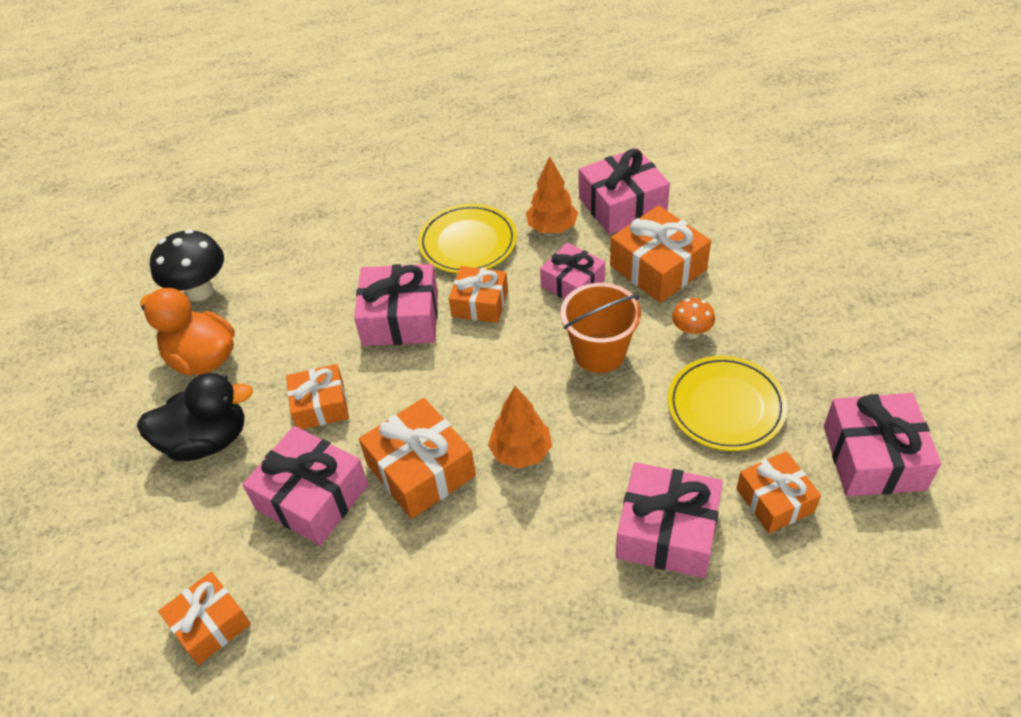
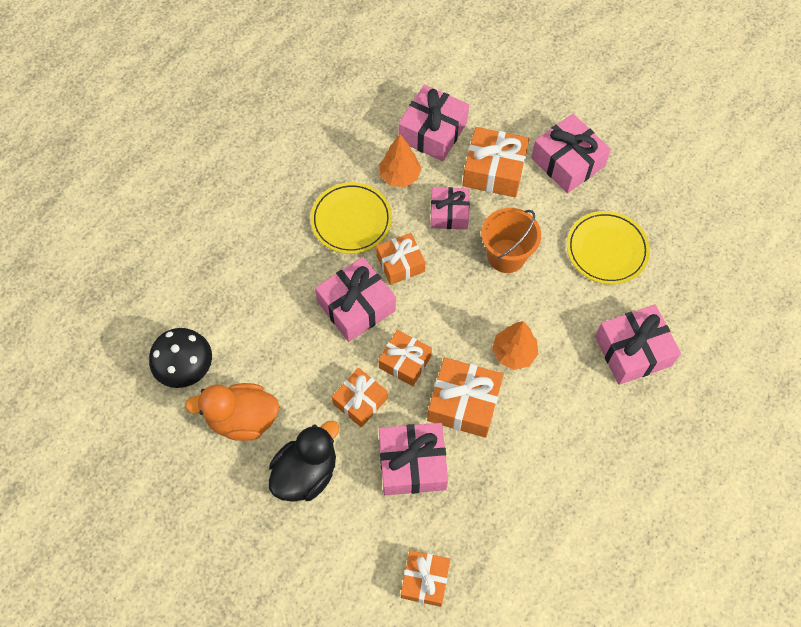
camera: 40 degrees left, 15 degrees up
(691, 333) = (550, 209): orange mushroom -> none
(775, 500) = (674, 295): orange gift -> orange gift (405, 362)
(873, 457) = (706, 235): pink gift -> pink gift (567, 162)

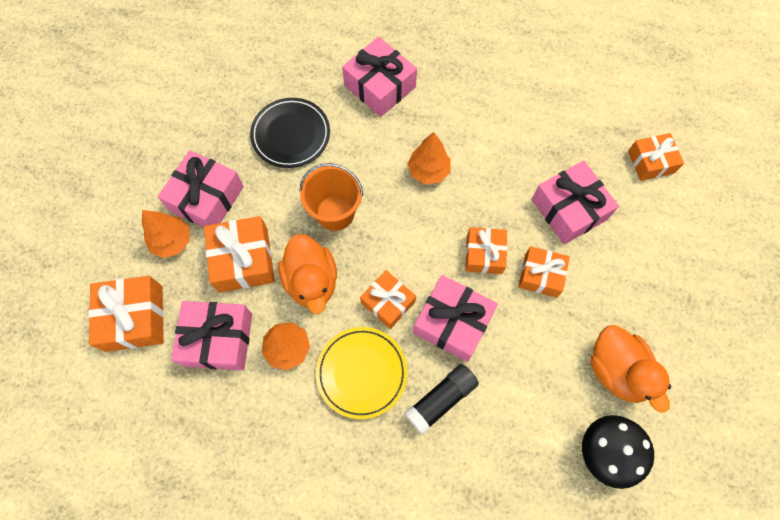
camera: 115 degrees left, 5 degrees up
(298, 268) = (441, 399): none -> black glue stick
(306, 473) = (628, 290): black duck -> none
(449, 213) = (311, 281): pink gift -> orange duck
(464, 403) = (494, 192): orange gift -> orange gift (134, 318)
(536, 125) = (172, 241): none -> orange tree
(606, 250) = (291, 135): yellow plate -> black plate

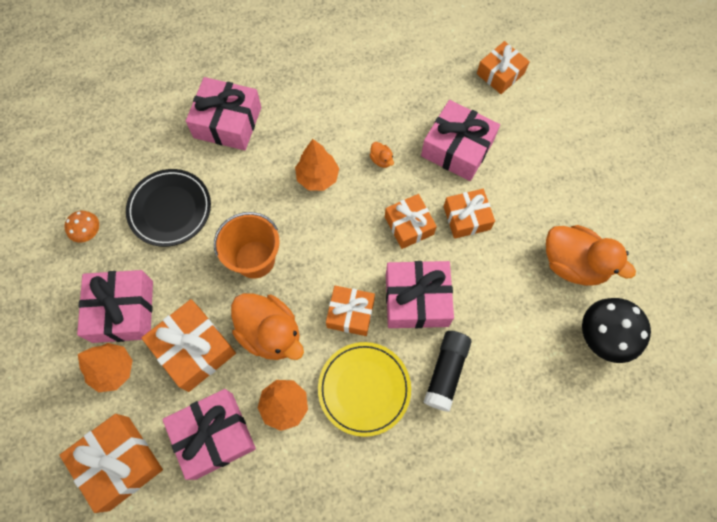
camera: 30 degrees left, 0 degrees up
(217, 122) = (90, 233): none -> orange mushroom
(493, 184) = (381, 160): none -> orange duck

